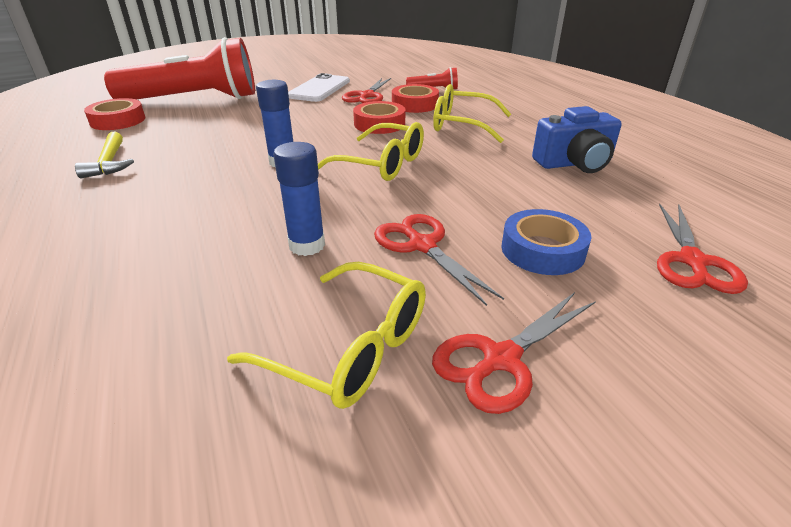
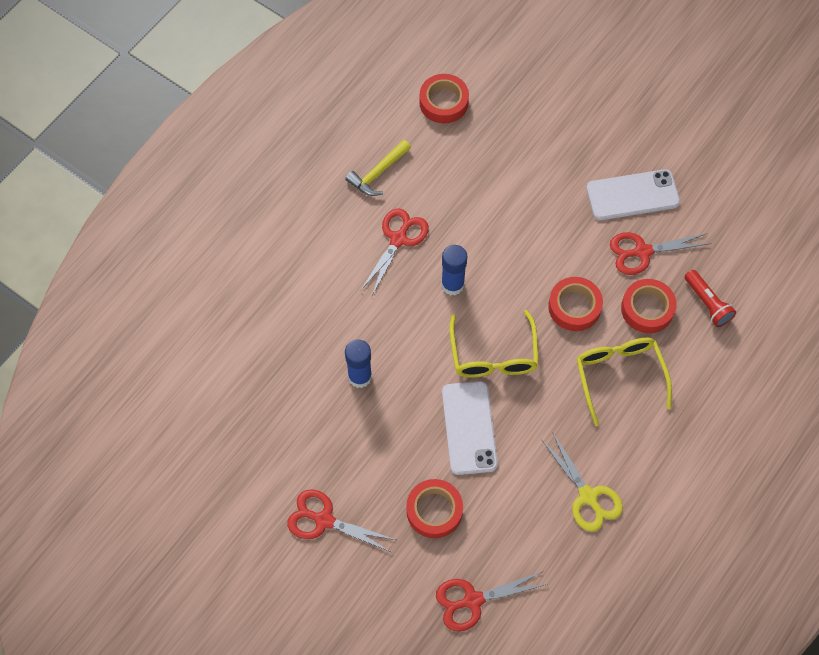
camera: 60 degrees right, 30 degrees up
(195, 99) = (527, 113): red flashlight -> none
(349, 348) = (294, 451): yellow glasses -> none
(422, 245) = (398, 440): red scissors -> red scissors (398, 239)
(449, 197) = (469, 428): none -> white phone
(542, 250) = (434, 510): blue tape -> red tape
(574, 163) = (588, 496): blue camera -> yellow scissors

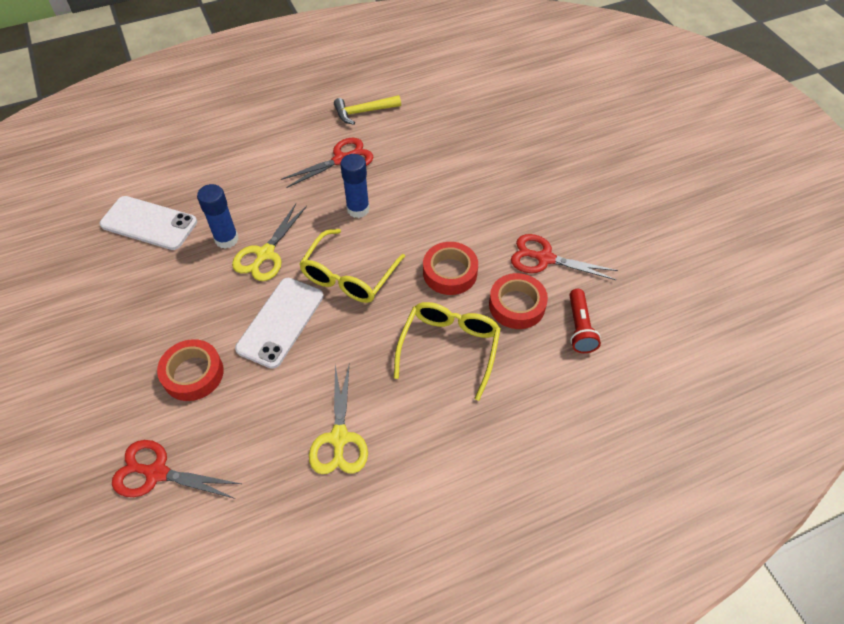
camera: 30 degrees right, 10 degrees down
(324, 520) = (99, 332): red scissors -> none
(406, 373) = (265, 254): none -> yellow scissors
(443, 102) = (453, 89): red tape -> none
(632, 195) = (566, 213): white phone -> white phone (149, 223)

